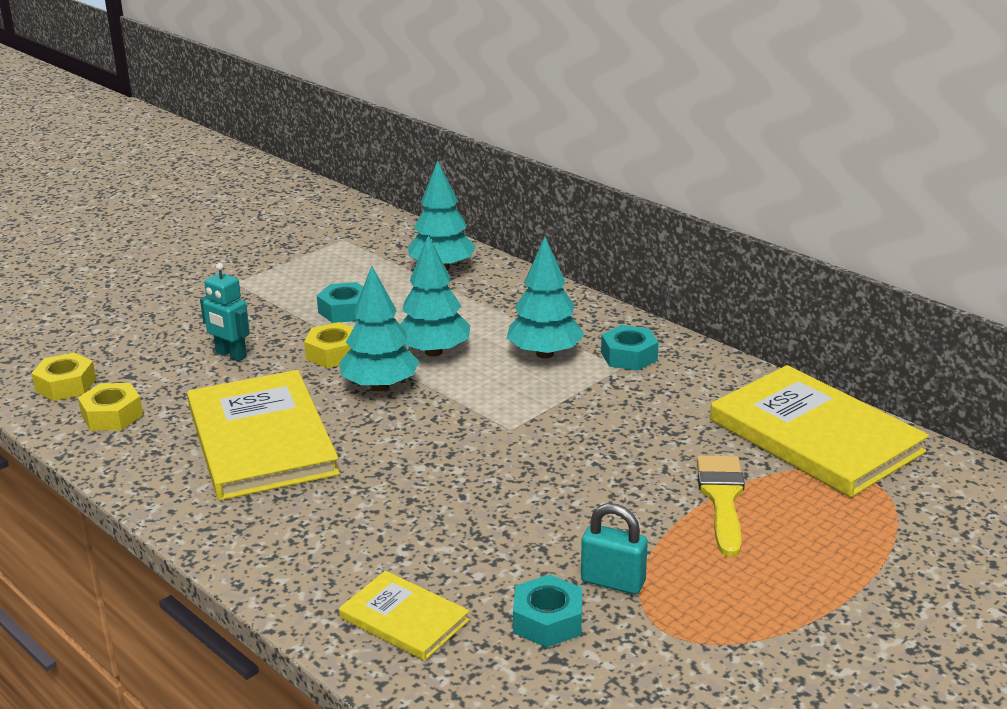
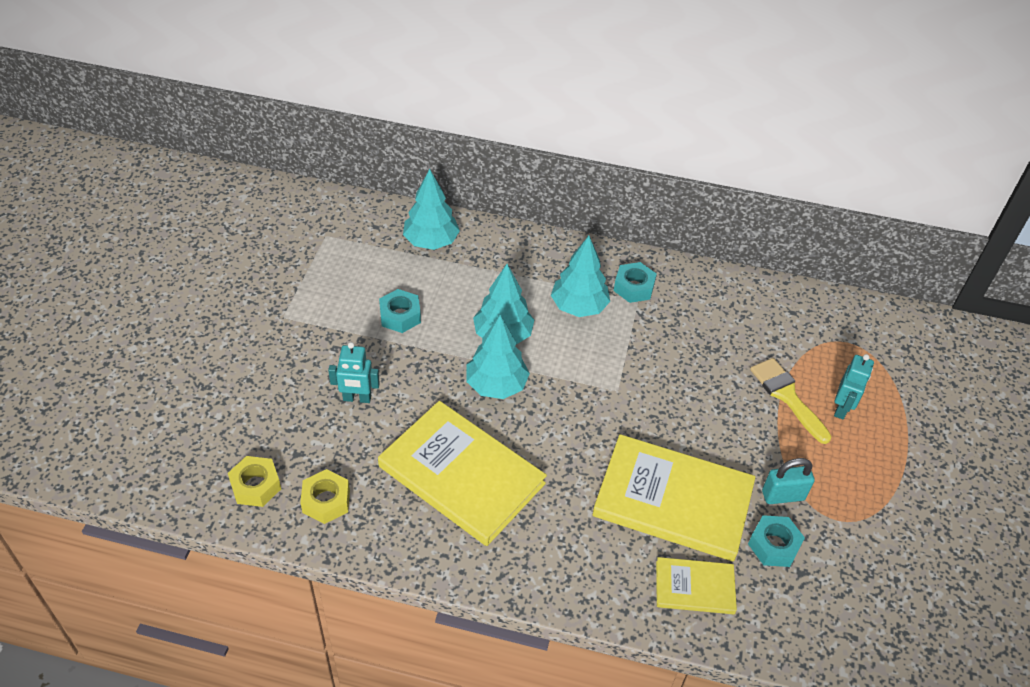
camera: 35 degrees left, 20 degrees up
(333, 353) = (433, 365): yellow nut -> none
(788, 533) = (842, 408): none -> turquoise robot
(815, 436) = (796, 318): yellow book -> yellow book (673, 500)

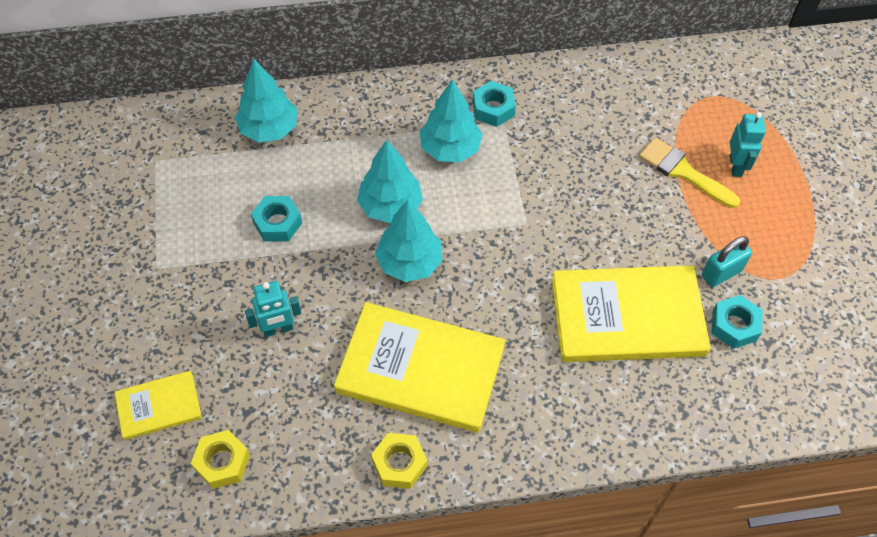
camera: 20 degrees left, 10 degrees up
(326, 501) = (301, 449): yellow nut -> yellow nut (399, 464)
(694, 587) = (684, 395): yellow book -> yellow book (159, 406)

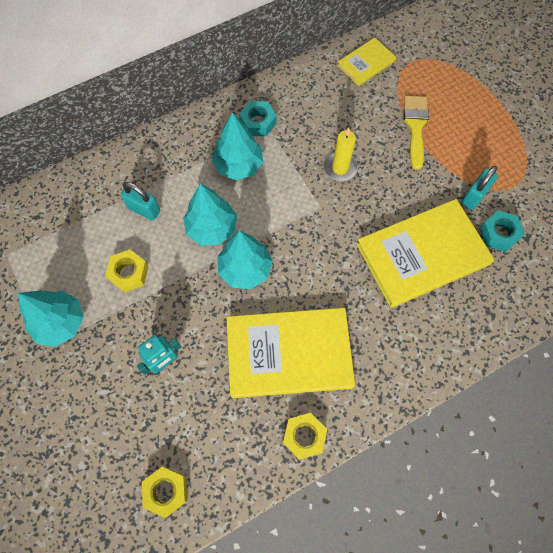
camera: 20 degrees left, 10 degrees up
(159, 406) = (95, 464): yellow book -> yellow book (366, 63)
(269, 129) = (90, 197): turquoise tree -> turquoise tree (61, 323)
(277, 223) = (129, 273): turquoise nut -> yellow nut
(323, 162) = (144, 209): none -> turquoise padlock
(569, 189) = (340, 168): none -> yellow candle
(683, 171) = (415, 127): yellow brush -> yellow brush turned 75 degrees clockwise
(736, 166) = (450, 110): turquoise robot -> none

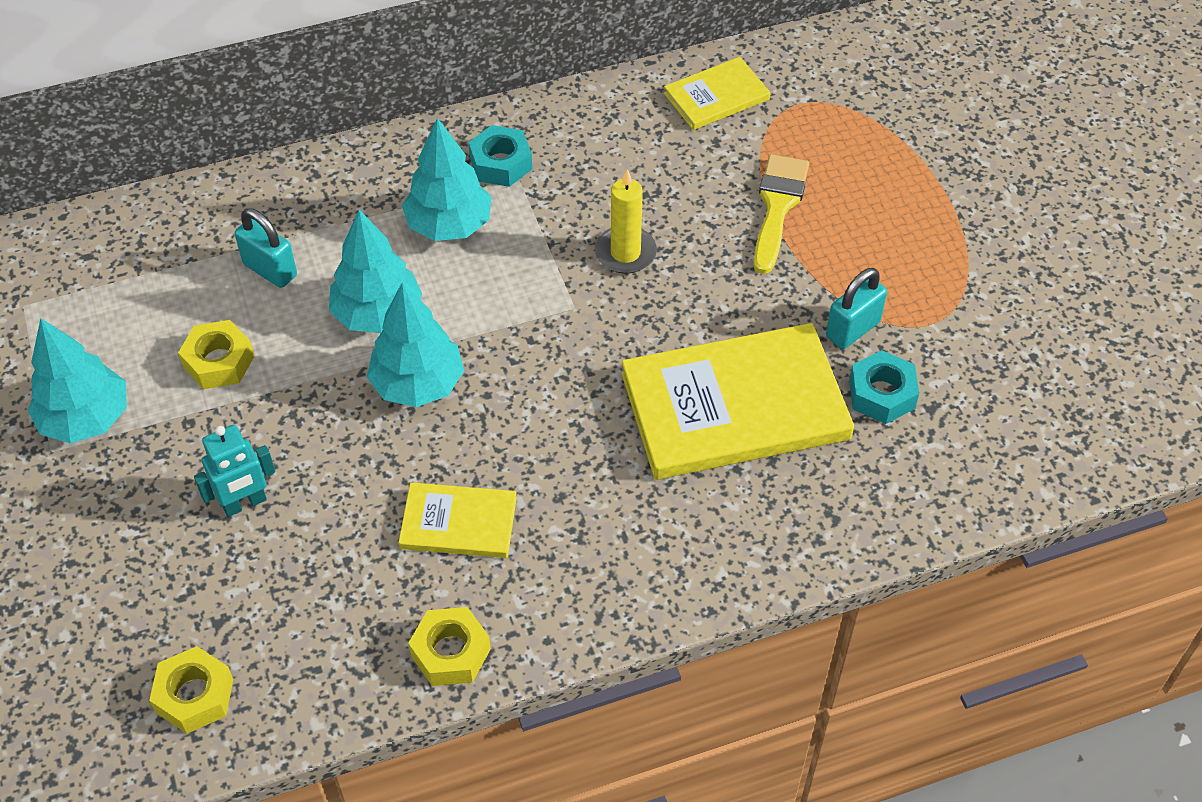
camera: 10 degrees right, 15 degrees down
(289, 353) = (458, 523): yellow book -> yellow book, size x0.51

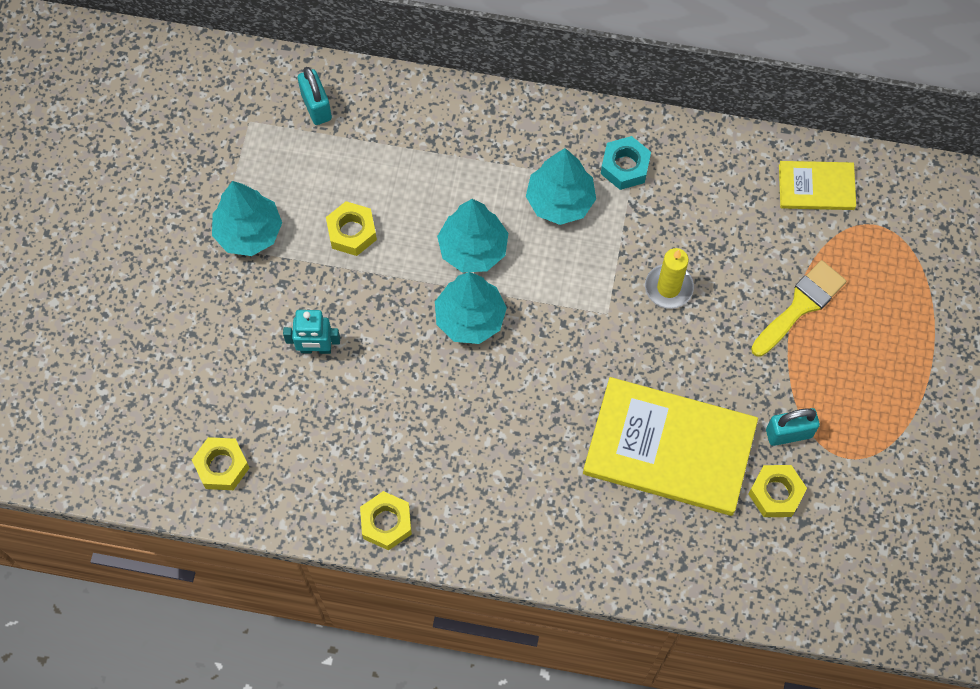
camera: 30 degrees right, 15 degrees up
(270, 270) = (421, 175): turquoise padlock -> turquoise padlock (316, 106)
(458, 523) = (440, 436): yellow book -> none
(881, 394) = (775, 493): turquoise nut -> yellow nut

